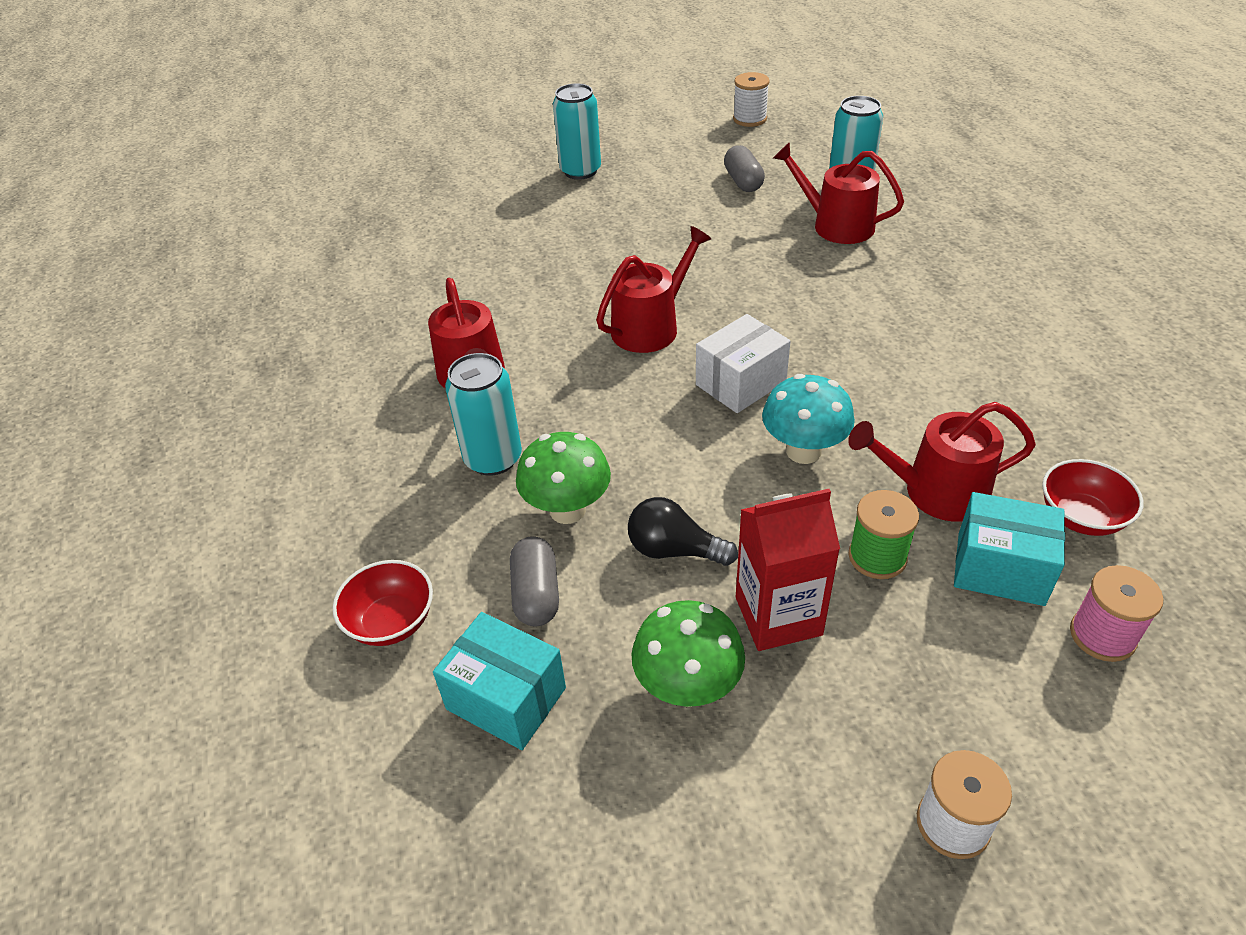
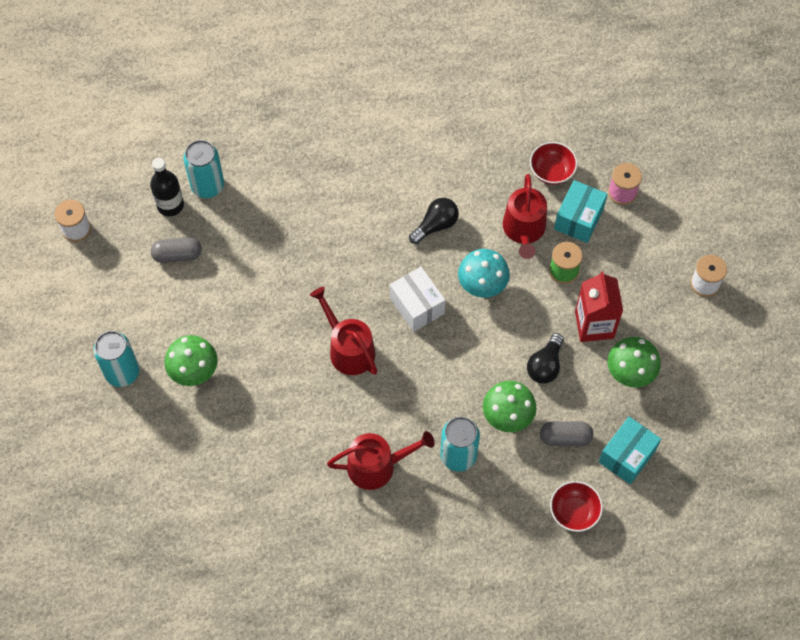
camera: 85 degrees left, 20 degrees up
(590, 215) = (194, 372): none -> green mushroom
(808, 167) = (170, 205): none -> black bottle
(836, 225) = (257, 208): red watering can -> none
(891, 385) = (435, 225): none -> black light bulb

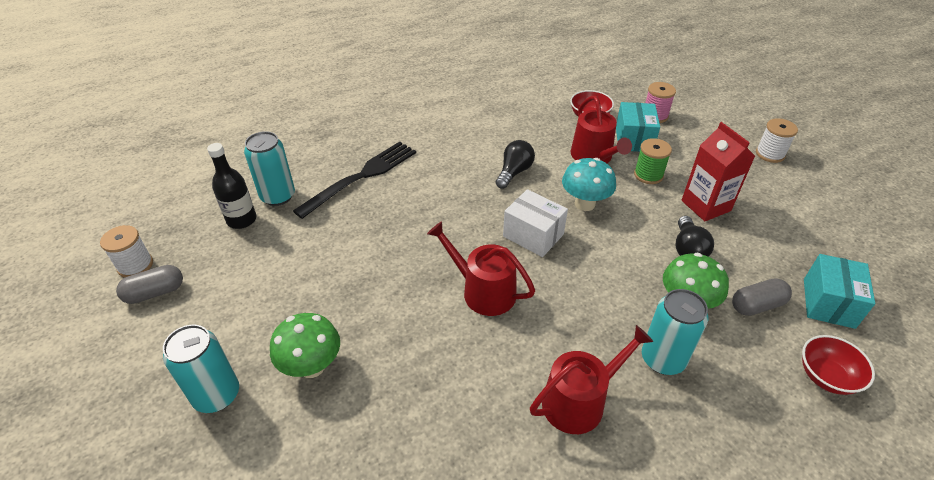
camera: 20 degrees left, 20 degrees down
(177, 255) = (260, 259): grey capsule -> grey capsule (155, 292)
(290, 185) = (362, 176): none -> black fork
(630, 373) = (768, 233): green mushroom -> none

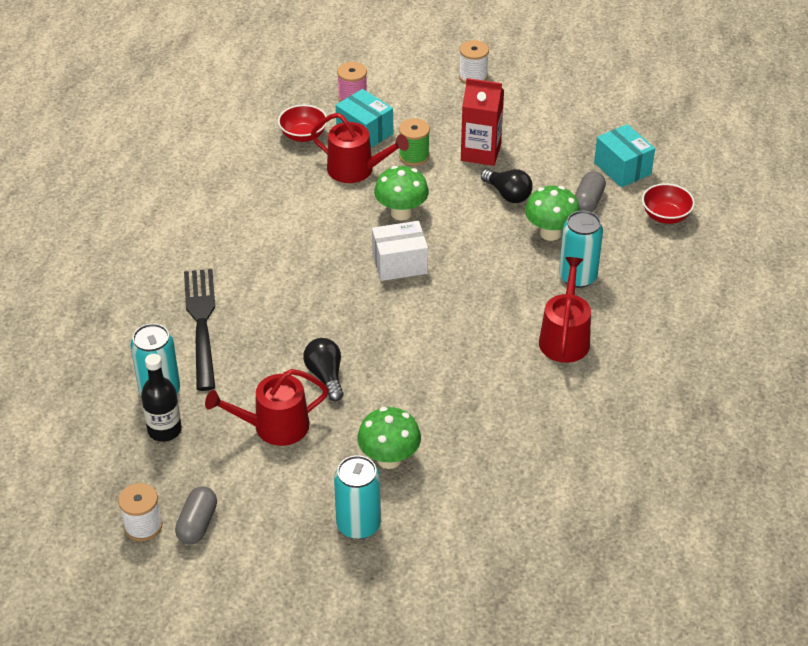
camera: 50 degrees left, 0 degrees up
(483, 291) = (423, 326): red watering can -> red watering can (274, 426)
(514, 172) = (316, 227): black light bulb -> black light bulb (326, 376)
(585, 204) = (401, 213): turquoise mushroom -> green mushroom

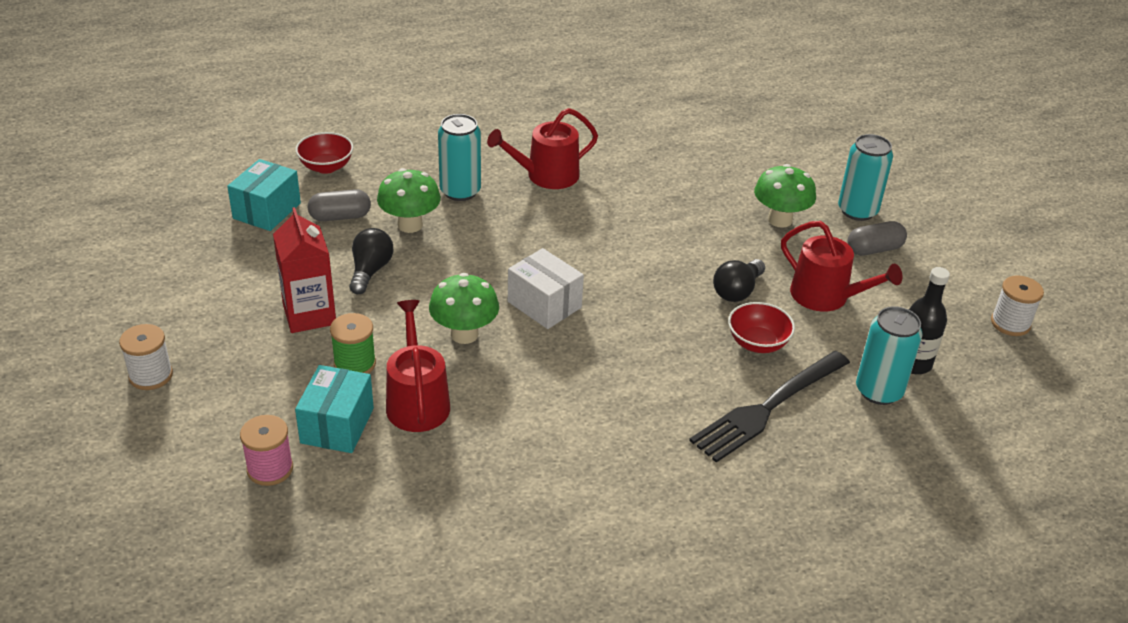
camera: 125 degrees left, 5 degrees down
(197, 524) = (967, 294): grey capsule -> grey capsule (874, 249)
(303, 135) = (384, 481): red bowl -> red bowl (757, 343)

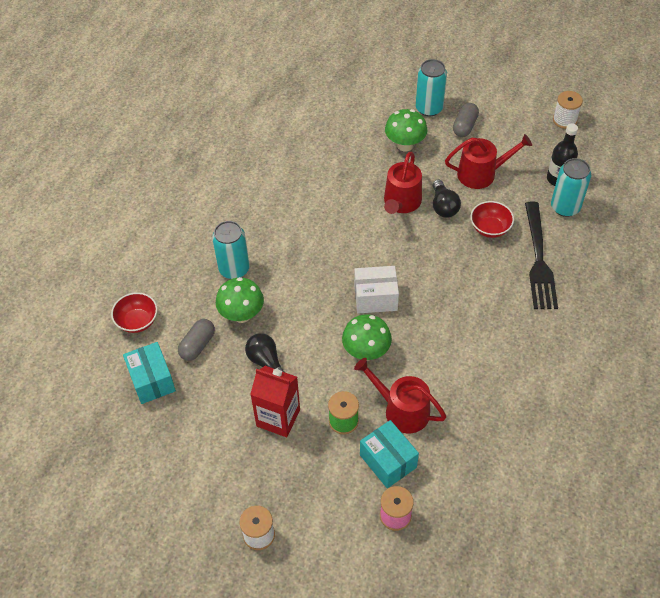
camera: 45 degrees left, 15 degrees up
(546, 176) = (262, 218): red watering can -> red watering can (401, 202)

